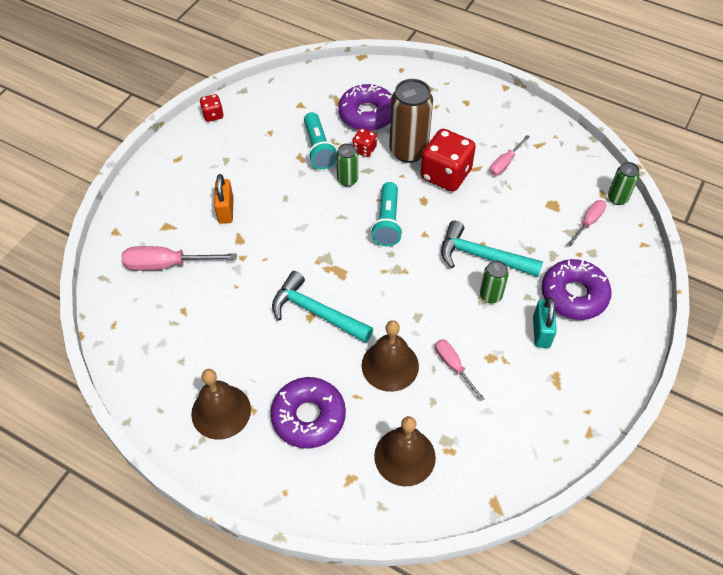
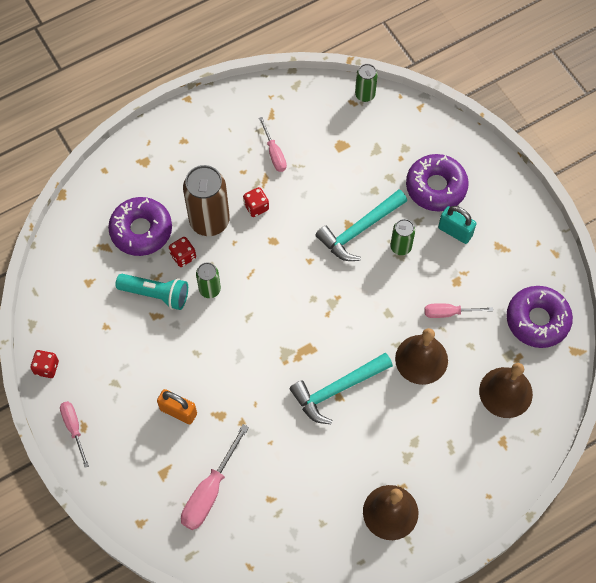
camera: 60 degrees left, 10 degrees up
(308, 417) = (433, 445): purple donut -> purple donut (537, 320)
(387, 222) = (278, 283): turquoise flashlight -> none
(445, 174) = (256, 207): red dice -> red dice, size x0.48
(588, 222) = (375, 131): pink screwdriver -> pink screwdriver (74, 428)

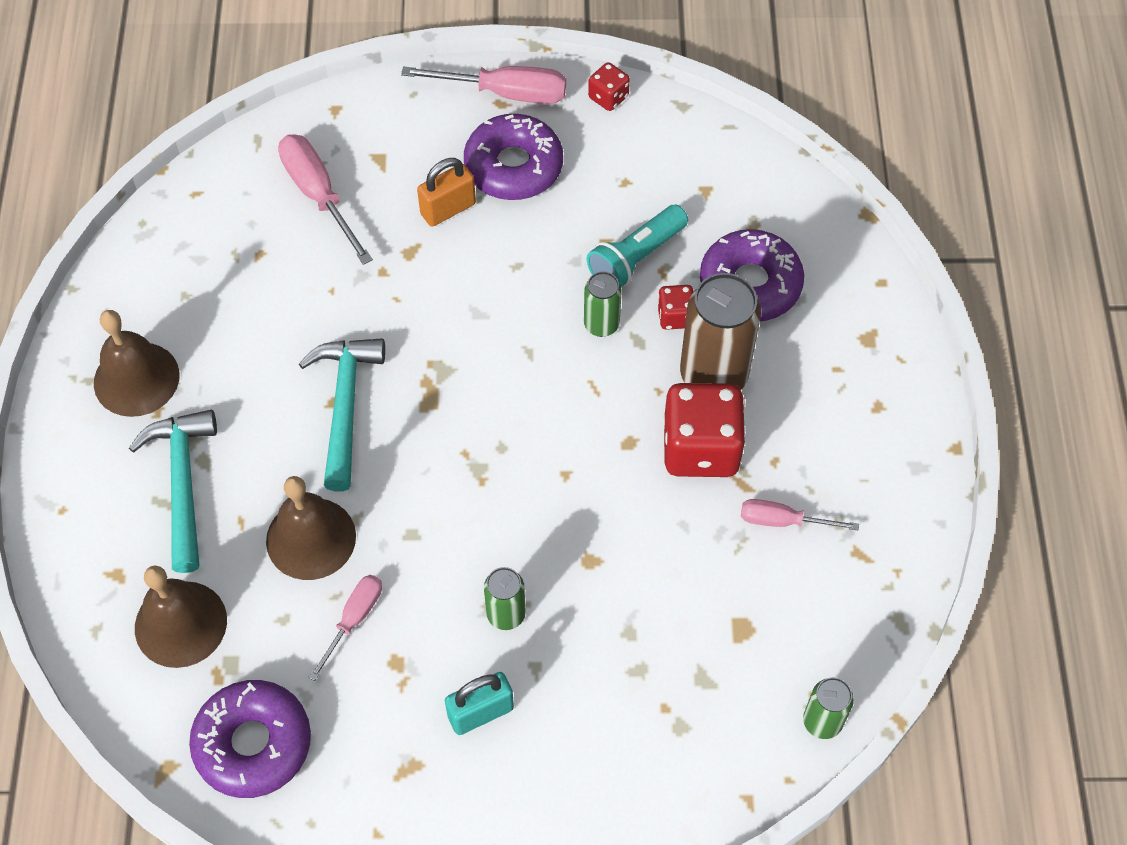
camera: 120 degrees right, 5 degrees down
(74, 428) = (505, 93): pink screwdriver -> pink screwdriver, size x1.62
(256, 207) = (700, 448): red dice -> red dice, size x2.07
(359, 230) = (572, 570): turquoise hammer -> turquoise hammer (182, 483)
(436, 187) = (578, 731): purple donut -> purple donut (513, 166)

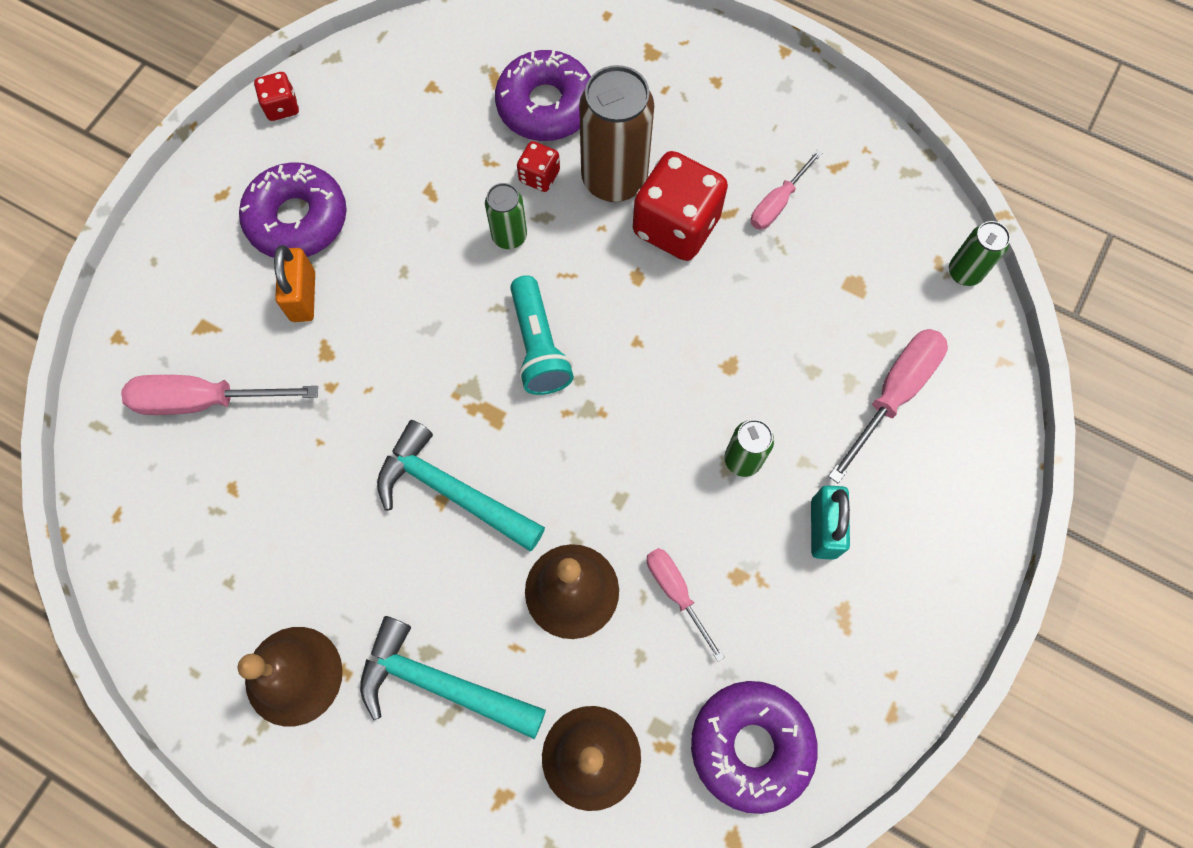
camera: 60 degrees left, 10 degrees up
(505, 93) = (213, 185): pink screwdriver -> pink screwdriver (893, 394)
(635, 258) = (461, 175): turquoise flashlight -> turquoise flashlight (538, 346)

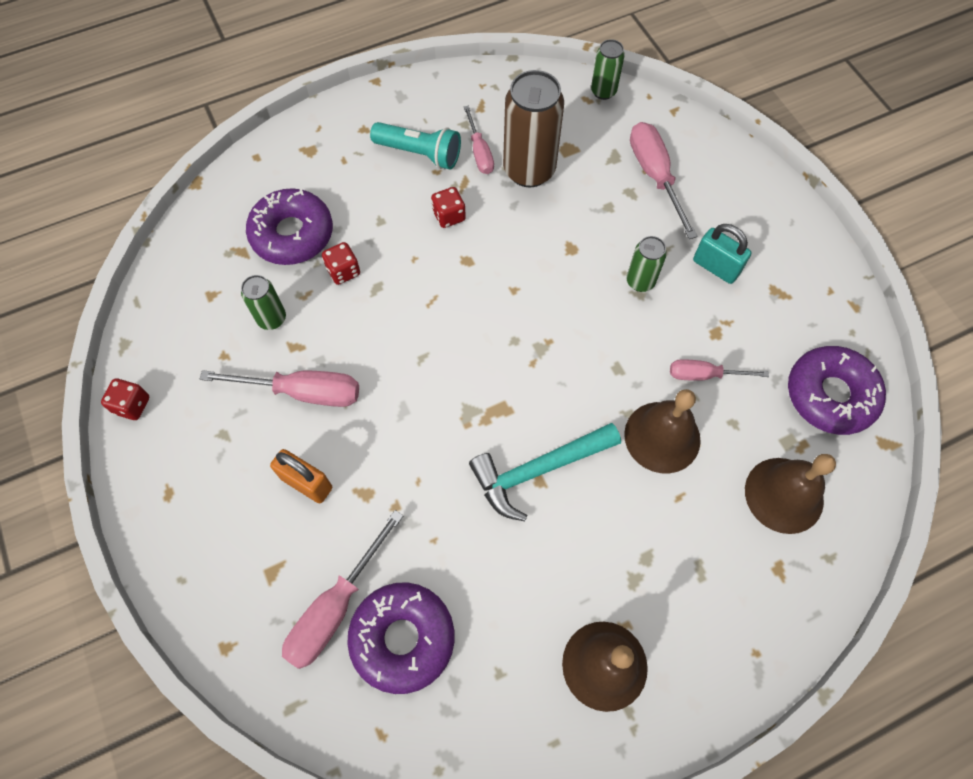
camera: 55 degrees left, 5 degrees down
(297, 219) = (238, 449): purple donut -> purple donut (403, 638)
(389, 231) = (303, 392): none -> pink screwdriver
(440, 684) = (675, 563): turquoise hammer -> none
(509, 236) = (373, 317): green can -> green can (272, 319)
(538, 346) = (471, 350): turquoise flashlight -> turquoise flashlight (420, 154)
(614, 179) = (384, 229): brown can -> brown can (529, 170)
(676, 226) = (449, 216): red dice -> red dice, size x0.48

